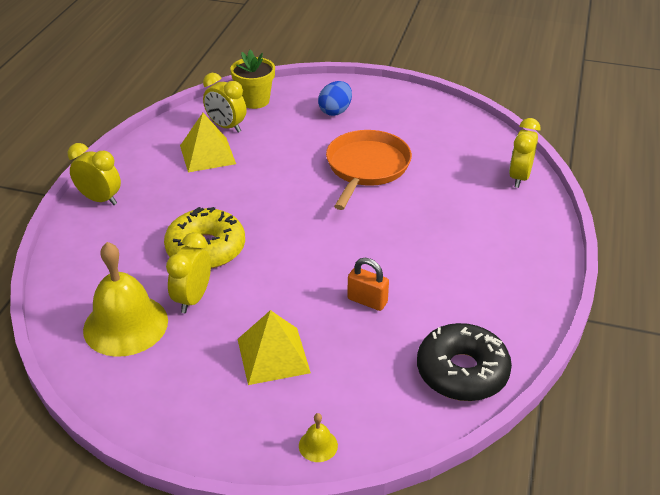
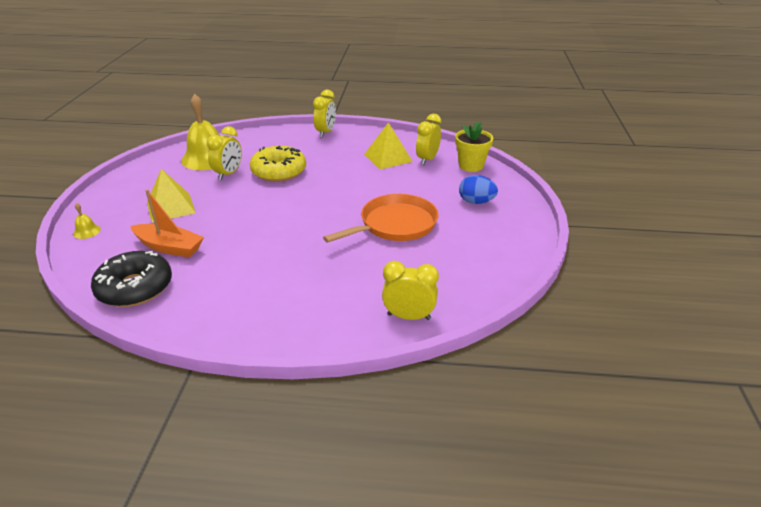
camera: 80 degrees right, 5 degrees down
(193, 299) = (228, 174): yellow clock -> yellow clock turned 105 degrees clockwise
(366, 167) = (395, 224): orange pan -> orange pan turned 45 degrees counterclockwise
(367, 301) = (221, 238): orange padlock -> none
(378, 348) = (169, 247): none -> orange boat

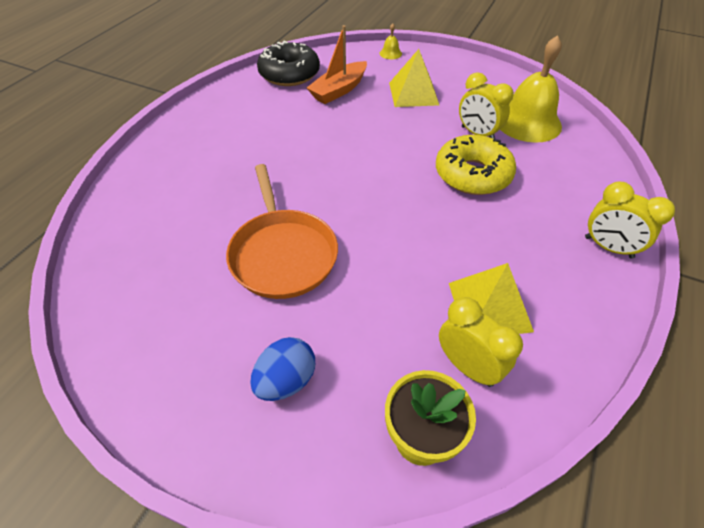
camera: 110 degrees right, 15 degrees up
(409, 316) = (118, 215): yellow clock -> none

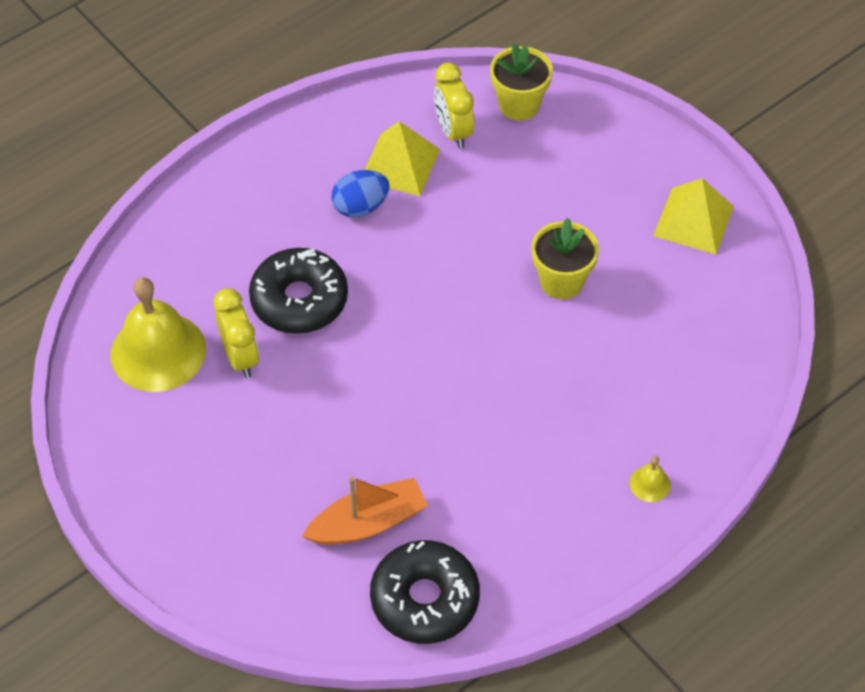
camera: 155 degrees left, 5 degrees up
(283, 254) = (561, 281): orange pan -> yellow flower pot
(286, 380) = (601, 173): blue egg -> blue egg (360, 207)
(390, 53) = (227, 589): yellow bell -> yellow bell (650, 484)
(413, 93) = (264, 469): yellow pyramid -> yellow pyramid (694, 221)
(472, 174) = (299, 300): yellow donut -> black donut
(608, 247) = (243, 171): yellow clock -> none

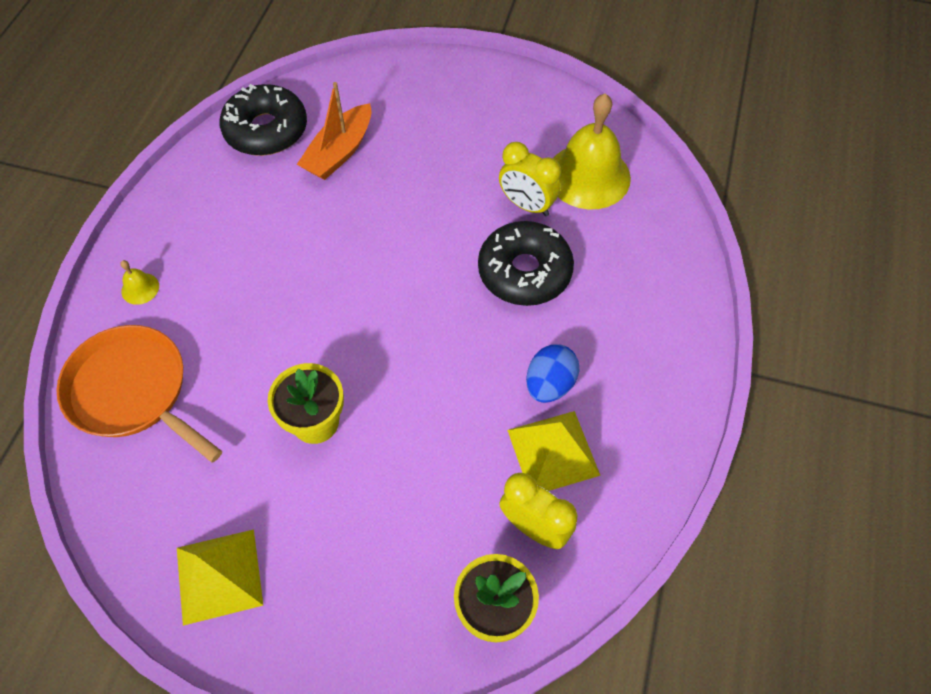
camera: 145 degrees right, 5 degrees up
(699, 389) = (132, 391): none -> orange pan

